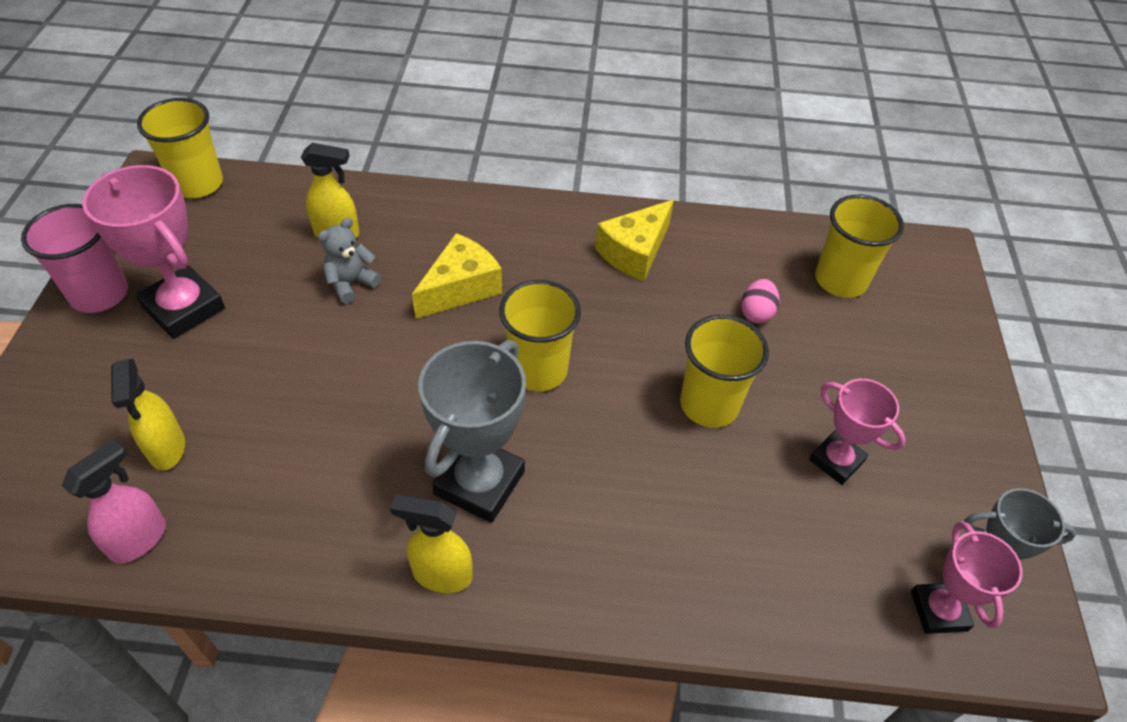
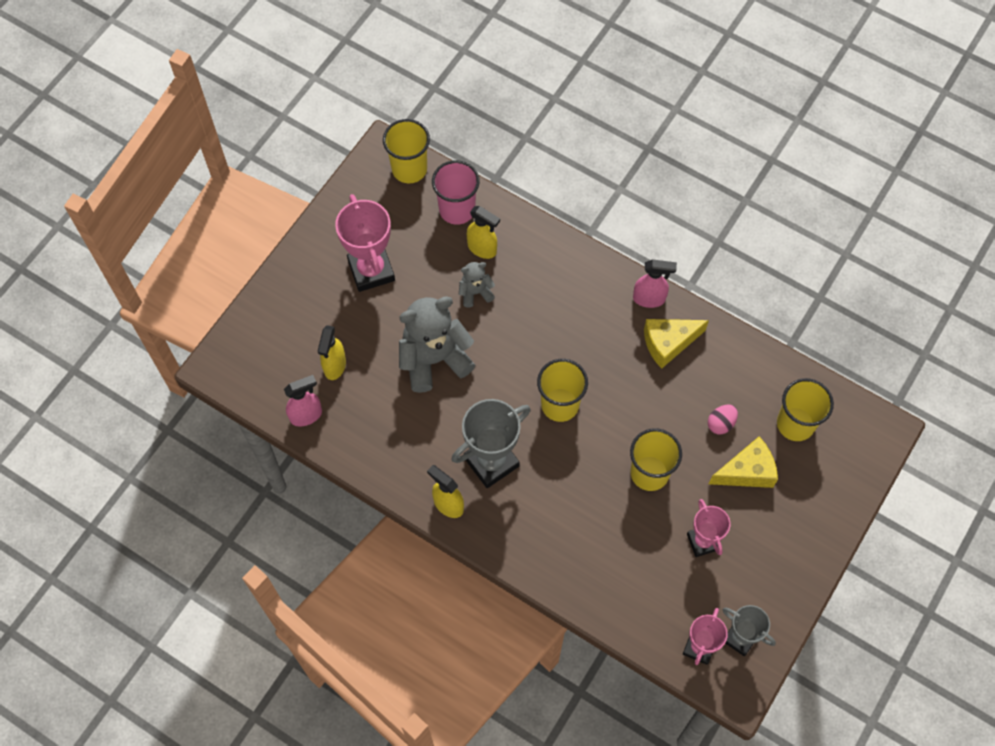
camera: 30 degrees right, 15 degrees up
(99, 294) = (326, 239): pink cup -> pink cup (457, 210)
(326, 382) = (434, 359): none -> grey teddy bear
(461, 288) = (541, 325): yellow cheese -> yellow cheese (747, 471)
(582, 216) = (649, 299): none -> pink spray bottle

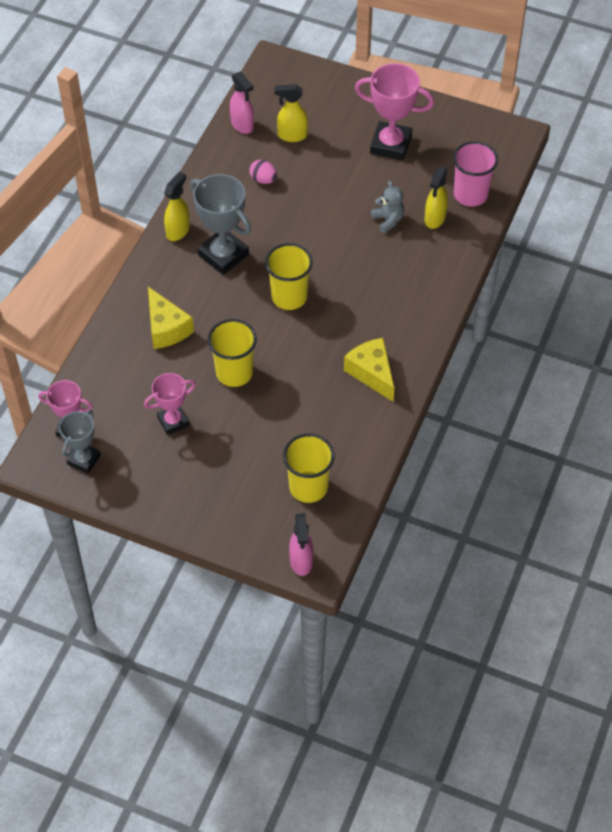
camera: 80 degrees right, 10 degrees down
(371, 270) = (390, 145): pink trophy -> pink trophy turned 45 degrees clockwise
(409, 169) = (503, 154): yellow cup -> none
(434, 359) = (314, 201): grey teddy bear -> none
(649, 299) = (416, 353): pink spray bottle -> pink spray bottle (301, 561)
(721, 423) = (296, 424): pink egg -> pink egg (263, 179)
(747, 471) = (250, 450): yellow cheese -> yellow cheese (166, 328)

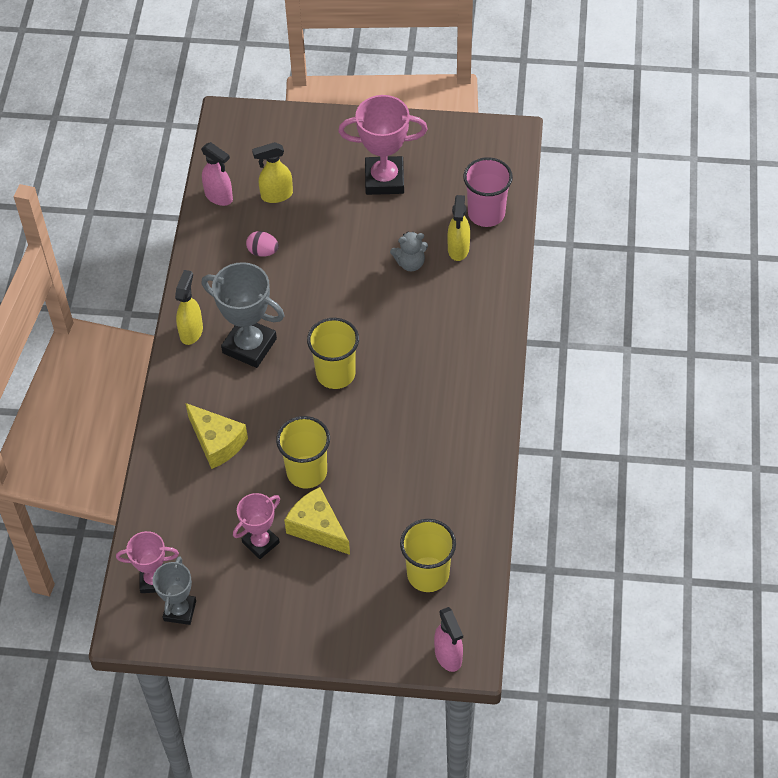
camera: 15 degrees left, 0 degrees up
(372, 373) = (451, 433): yellow cheese -> yellow cheese (317, 528)
(388, 220) = (410, 263): grey teddy bear -> grey teddy bear turned 120 degrees clockwise

